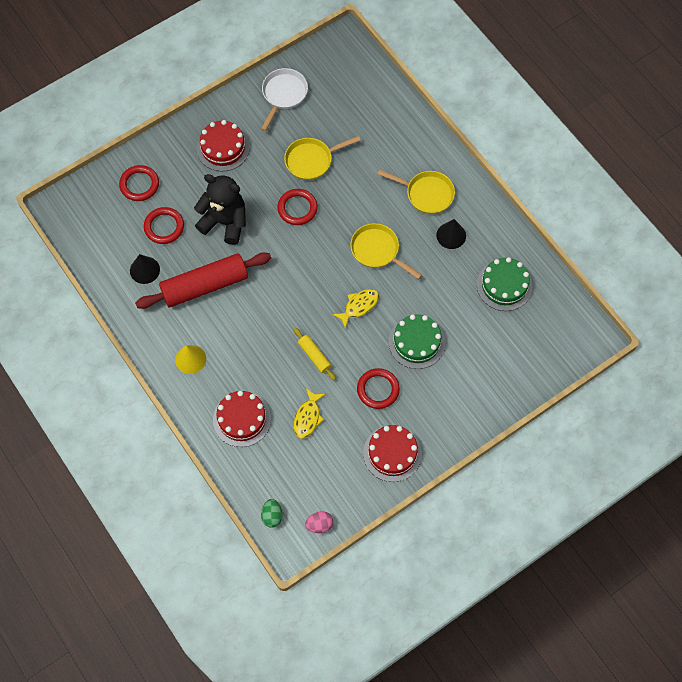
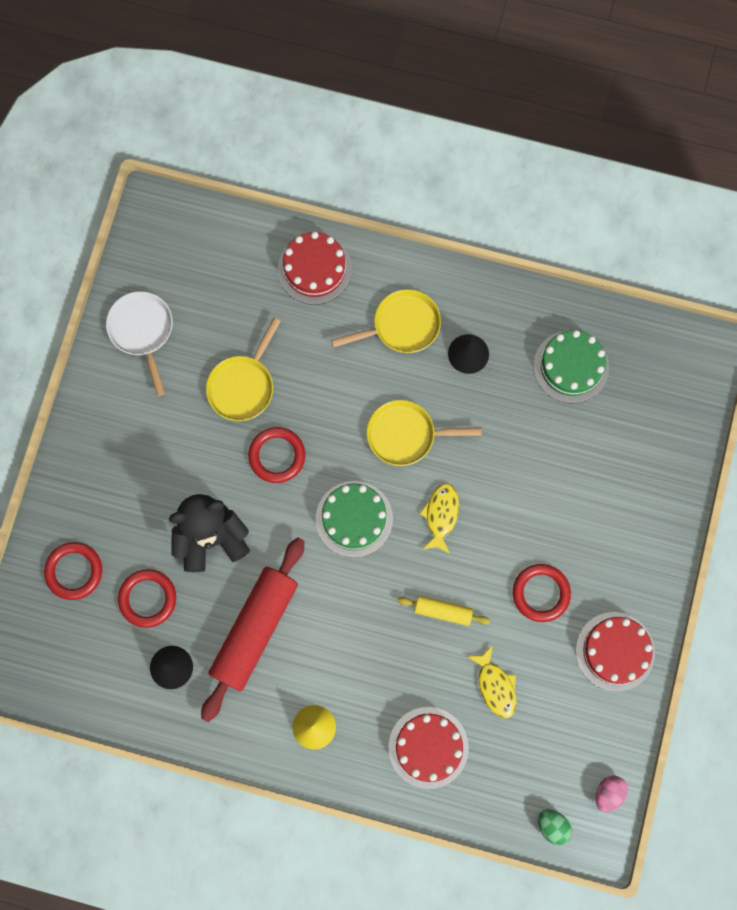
camera: 40 degrees left, 10 degrees up
(223, 148) = (130, 450): red cake -> red cake (314, 269)
(416, 342) = (535, 506): green cake -> green cake (354, 519)

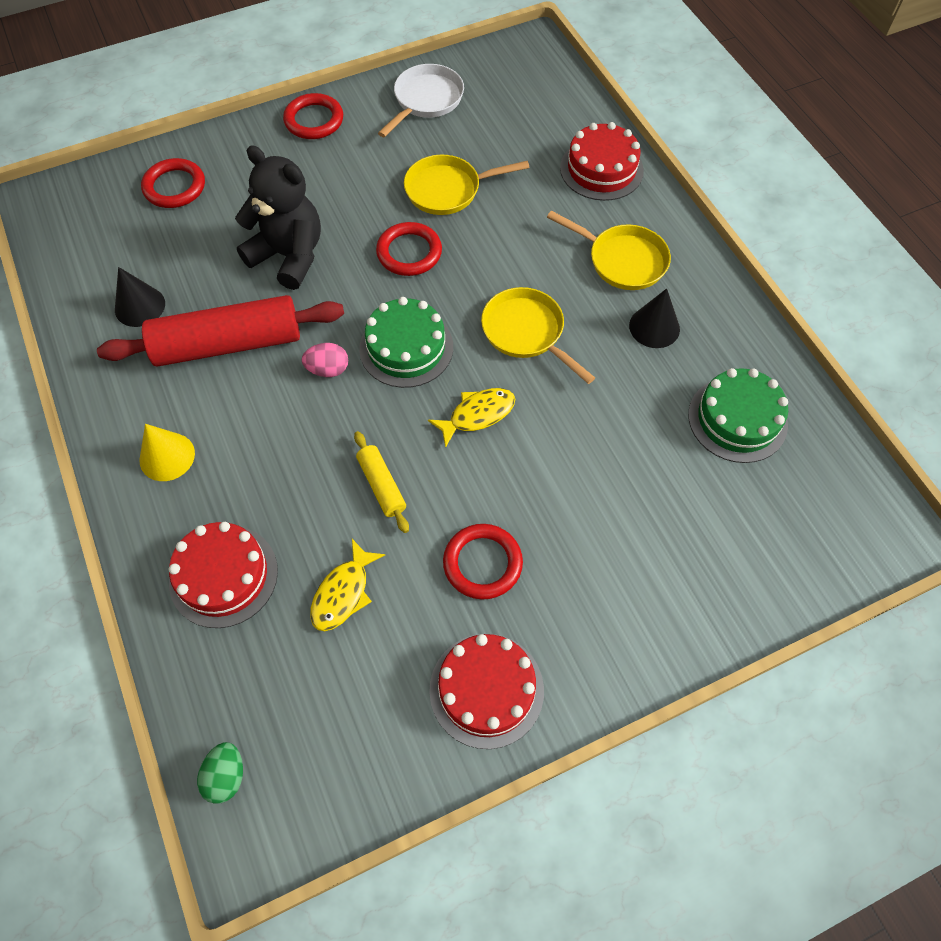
camera: 50 degrees right, 15 degrees down
(147, 598) = (192, 249): red ring -> red ring (314, 120)
(608, 793) = (313, 813): pink egg -> pink egg (328, 369)

